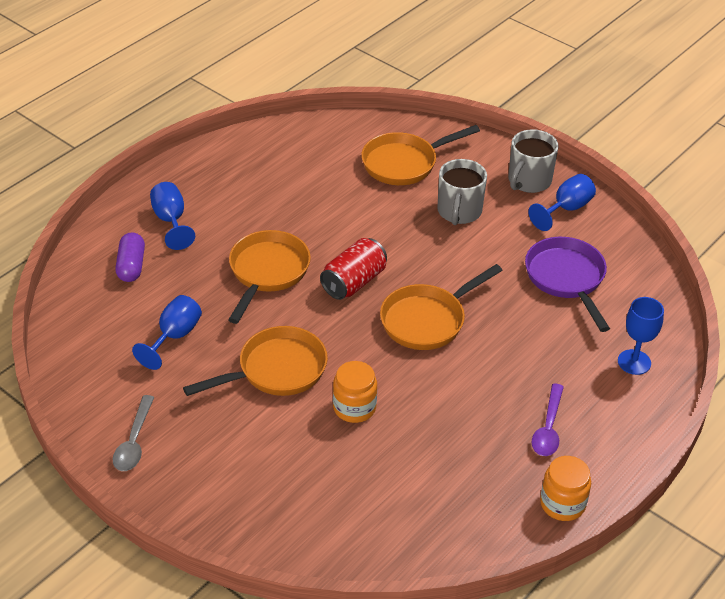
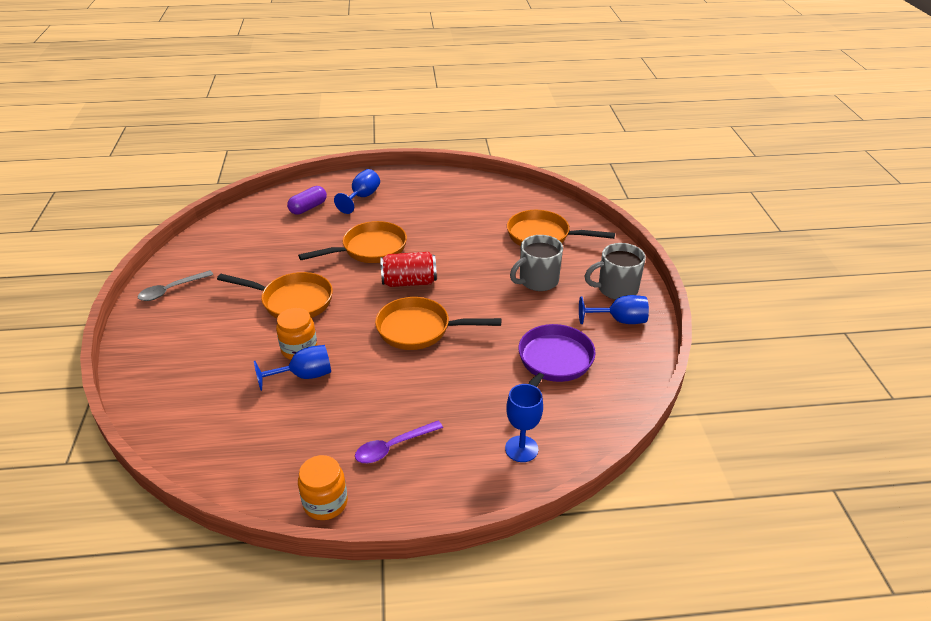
camera: 45 degrees right, 5 degrees down
(174, 336) = (272, 252): blue goblet -> blue goblet (304, 376)

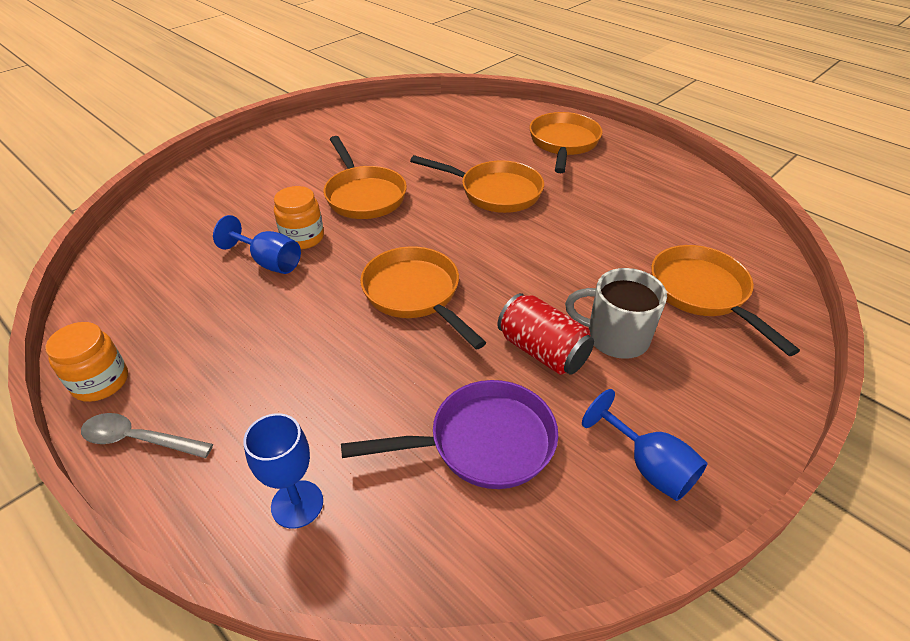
camera: 50 degrees right, 5 degrees up
(171, 290) = (306, 134): grey spoon -> grey spoon (138, 439)
(308, 208) = (502, 128): purple capsule -> none
(362, 197) = (563, 143): blue goblet -> orange pan
(393, 447) = (215, 383): purple spoon -> none
(409, 282) = (480, 244): red can -> red can (542, 351)
(616, 289) = (707, 424): grey mug -> none

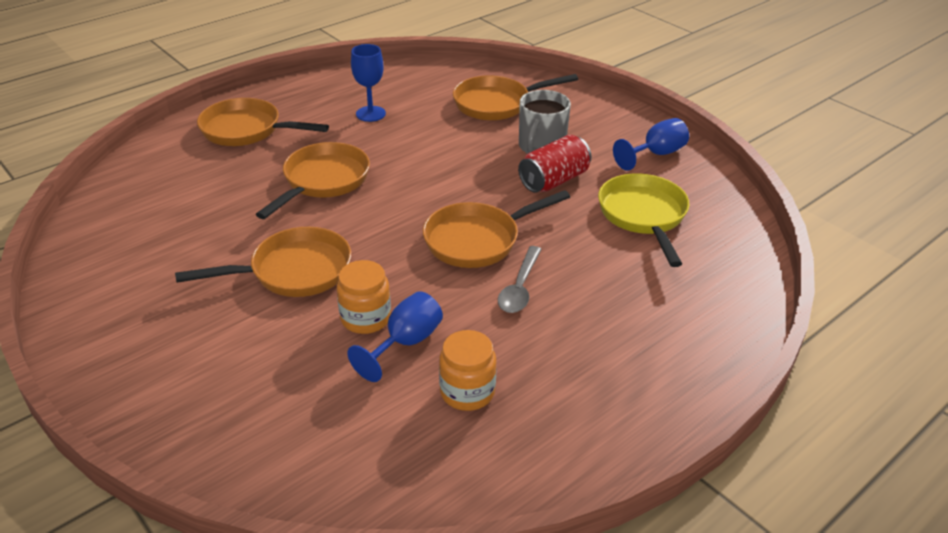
camera: 85 degrees left, 5 degrees down
(100, 382) = (587, 457): orange jar -> orange jar (467, 392)
(138, 439) = (658, 410): grey spoon -> grey spoon (519, 288)
(297, 504) = (707, 305): blue goblet -> blue goblet (370, 114)
(482, 442) = (643, 216): purple pan -> yellow pan

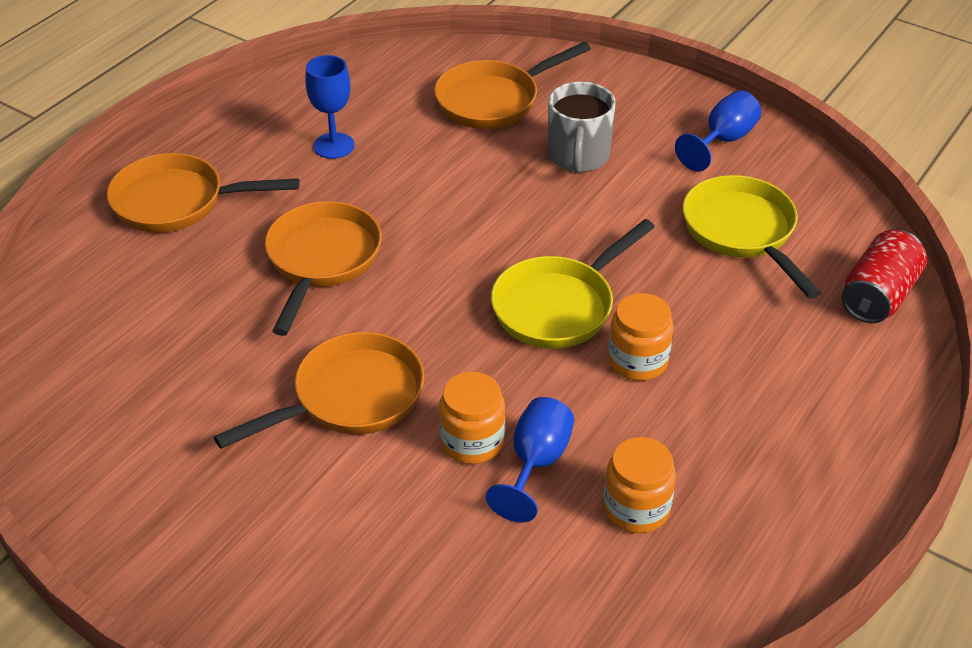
camera: 15 degrees left, 5 degrees up
(478, 240) = (559, 306): orange pan -> yellow pan
(519, 288) = (638, 361): grey spoon -> orange jar
(554, 180) = (615, 203): red can -> red can (878, 296)

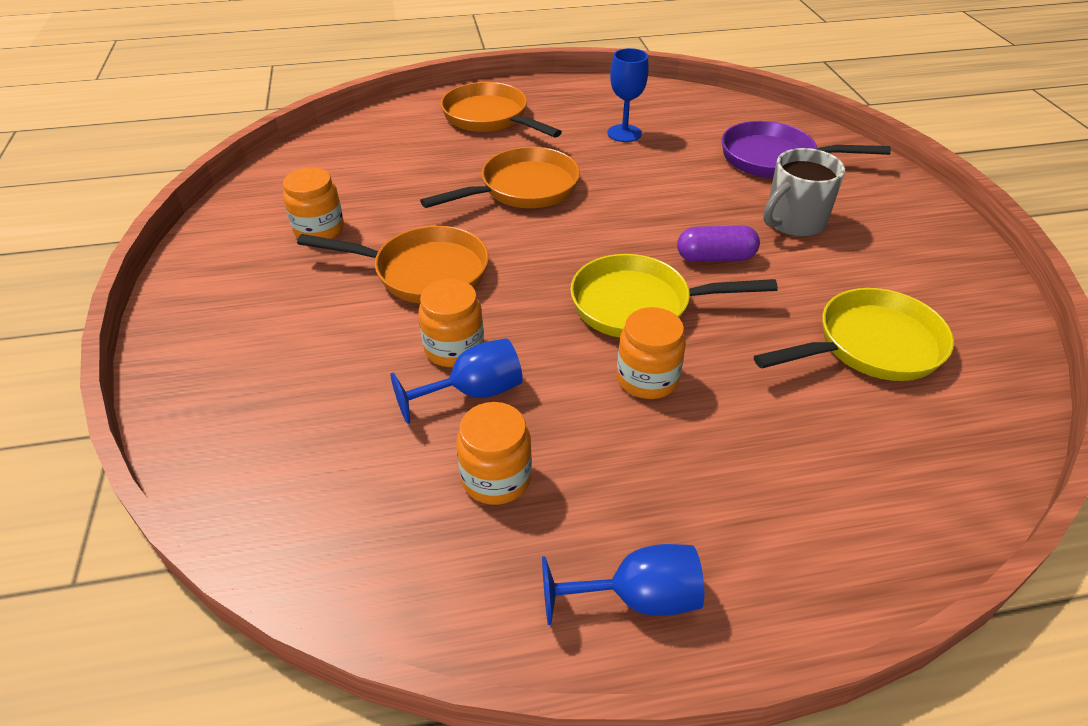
camera: 45 degrees right, 0 degrees up
(187, 426) = (319, 230): none -> orange jar
(493, 100) = (774, 159): orange pan -> purple pan
(561, 226) = (715, 257): none -> purple capsule
(723, 140) = (943, 274): blue goblet -> blue goblet (638, 598)
(742, 232) = (870, 346): yellow pan -> yellow pan turned 45 degrees clockwise
(878, 296) = (950, 476): red can -> none

